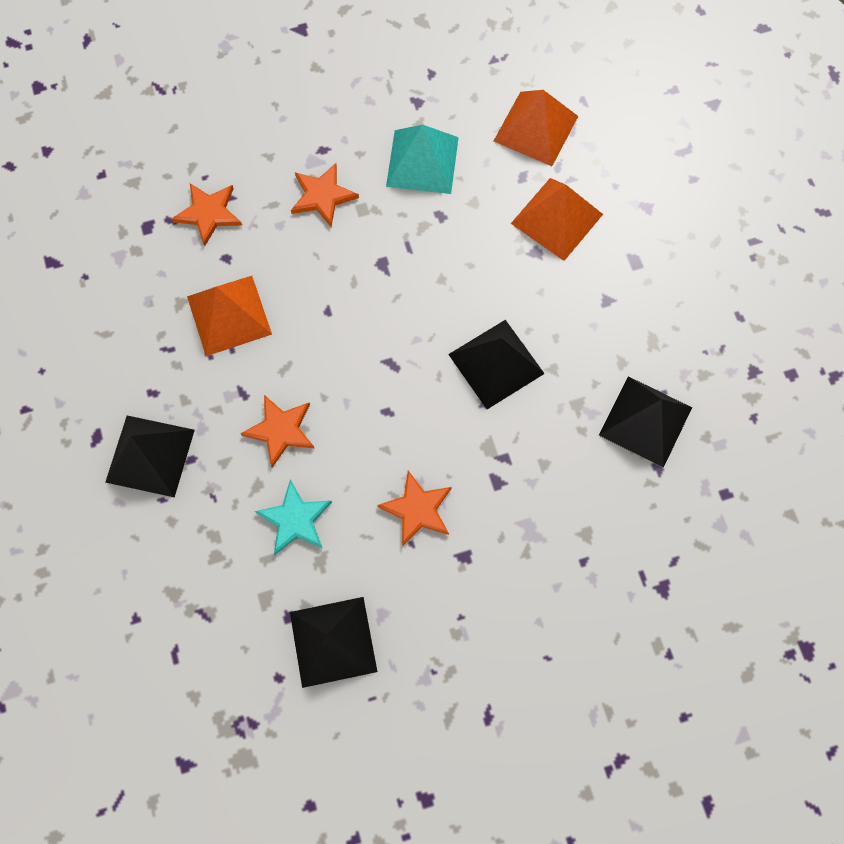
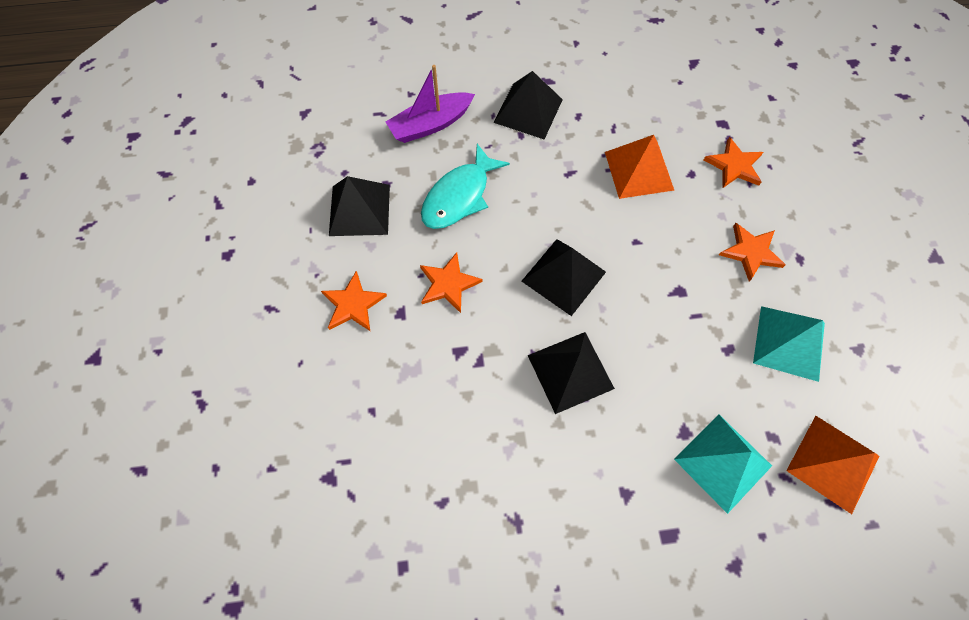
camera: 100 degrees right, 5 degrees down
(186, 579) = (430, 124): none -> purple boat
(280, 430) = (534, 195): orange star -> orange star (353, 304)
(295, 519) = (459, 196): turquoise star -> turquoise fish
(557, 218) = (723, 462): orange pyramid -> turquoise pyramid
(645, 421) = (492, 502): black pyramid -> black pyramid (563, 276)

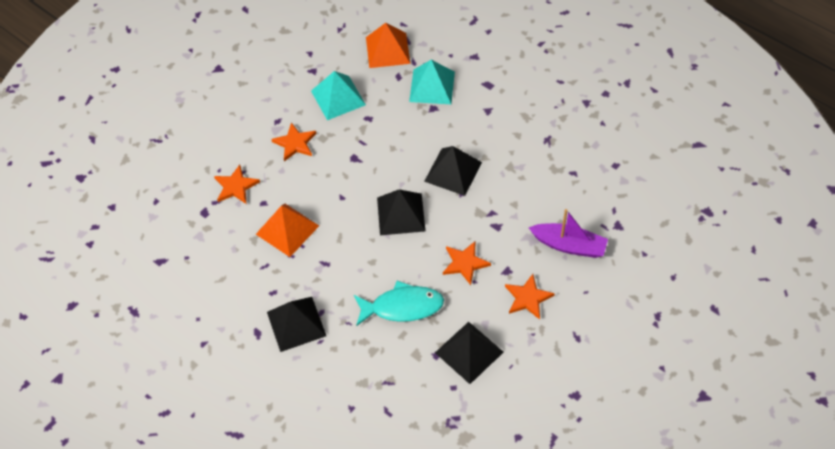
camera: 130 degrees left, 10 degrees down
(430, 124) = (365, 371): purple boat -> purple boat (569, 245)

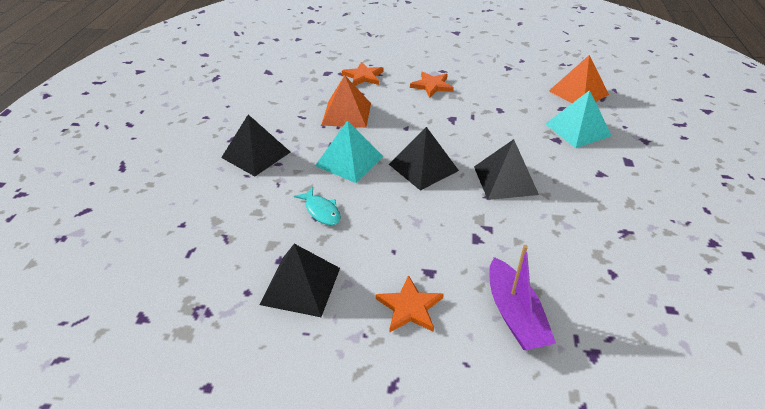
camera: 55 degrees right, 15 degrees down
(338, 97) = (499, 88): turquoise pyramid -> turquoise pyramid (349, 161)
(402, 307) = (321, 211): turquoise fish -> turquoise fish, size x0.59
(465, 263) = (409, 234): orange star -> none

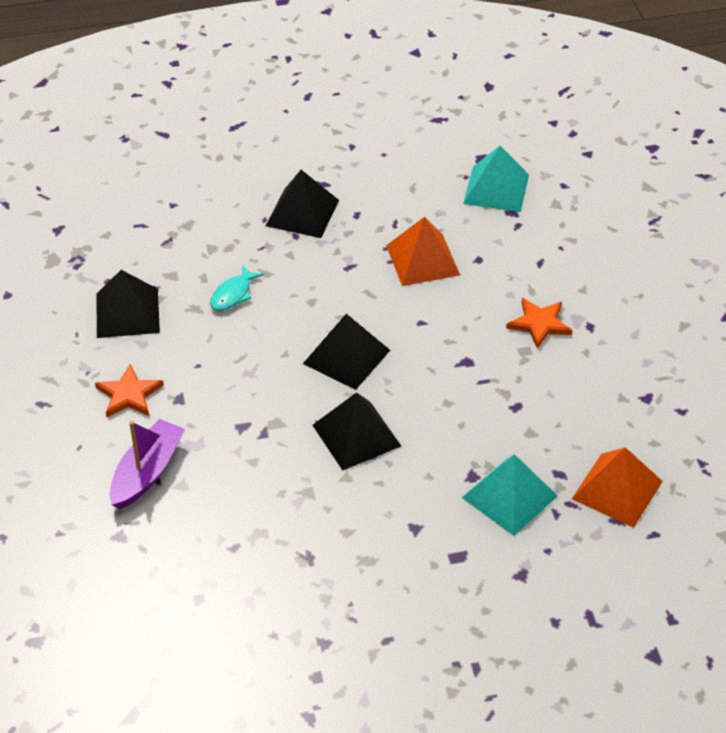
camera: 70 degrees right, 5 degrees up
(349, 161) = (328, 291): turquoise pyramid -> turquoise pyramid (496, 189)
(363, 76) = (523, 249): orange star -> none
(514, 314) = (147, 472): purple boat -> purple boat turned 150 degrees clockwise

